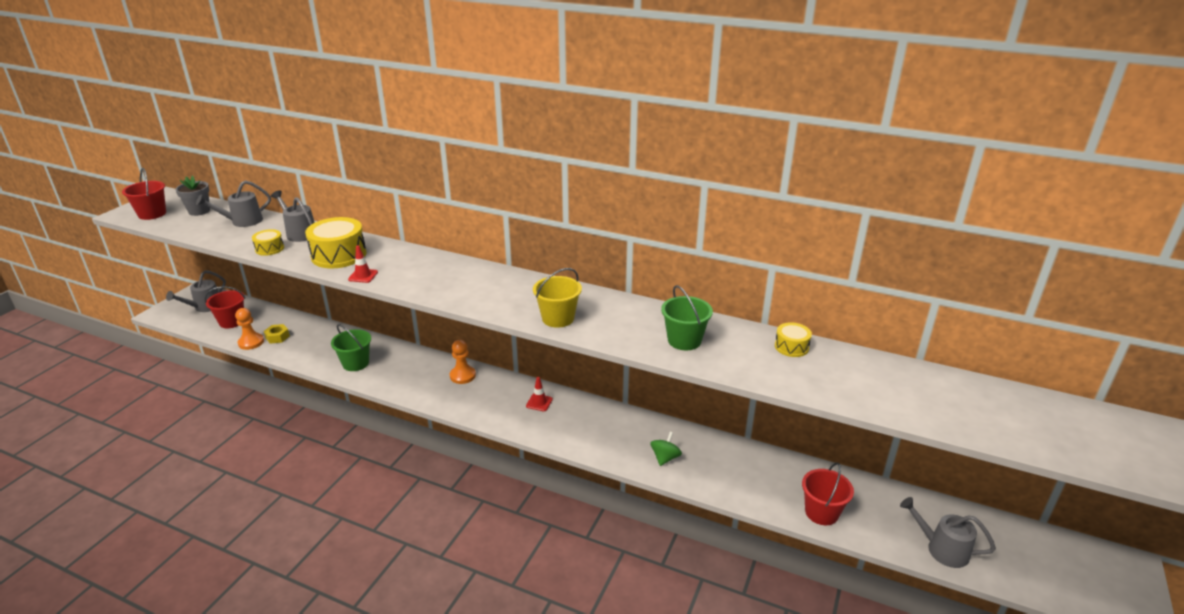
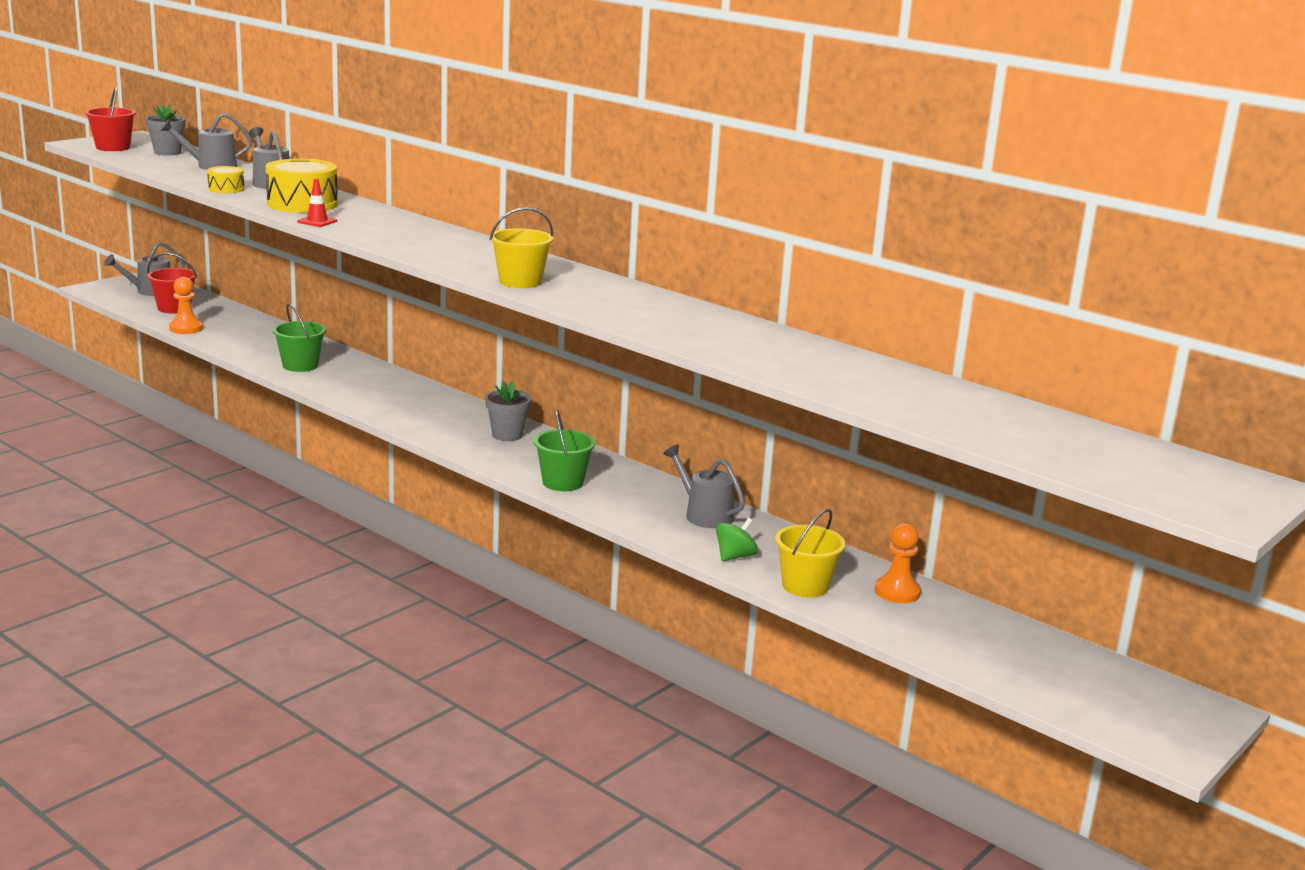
camera: 15 degrees right, 10 degrees down
(277, 337) = (220, 329): yellow nut -> none
(462, 376) = (426, 397): orange pawn -> orange pawn (897, 592)
(539, 402) = (507, 435): red traffic cone -> grey flower pot
(665, 458) = (634, 506): green spinning top -> green spinning top (735, 556)
(684, 340) = (660, 318): green bucket -> green bucket (563, 482)
(791, 347) = (794, 343): yellow drum -> none
(821, 512) = (805, 586): red bucket -> yellow bucket
(941, 549) = (944, 644): grey watering can -> grey watering can (704, 514)

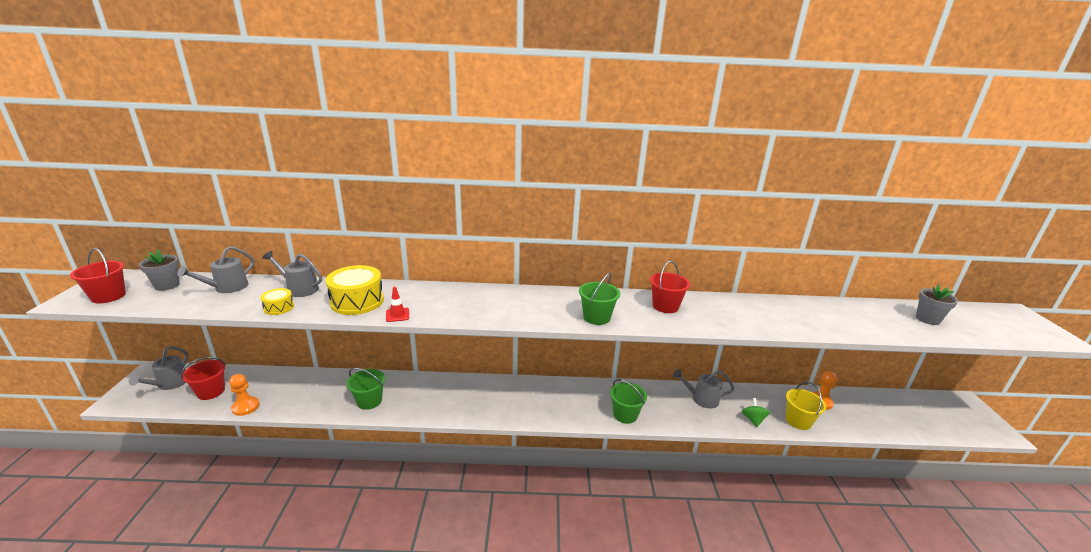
camera: 40 degrees left, 5 degrees up
(507, 435) = (552, 394): grey flower pot -> grey flower pot (927, 319)
(520, 282) = (596, 317): yellow bucket -> green bucket
(635, 301) = (665, 306): none -> red bucket

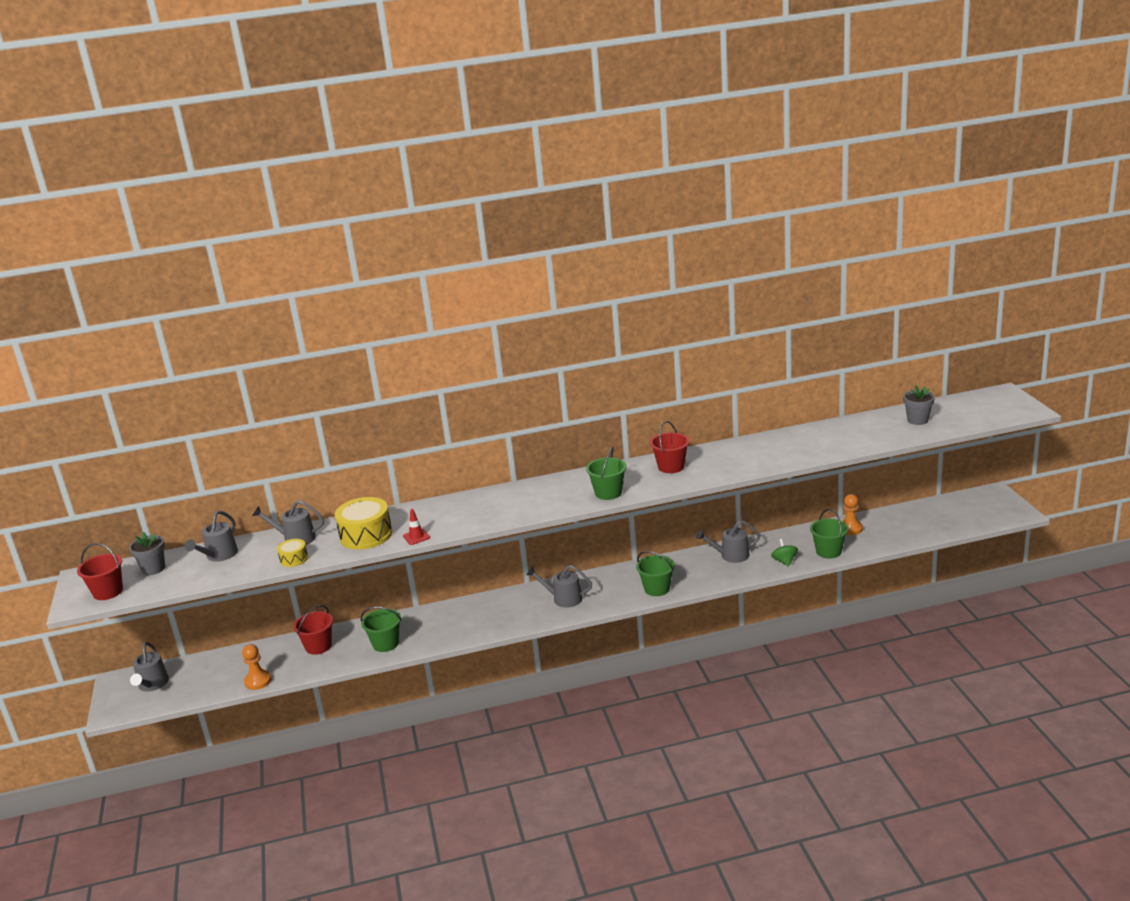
camera: 10 degrees left, 0 degrees up
(211, 391) = (206, 679): red bucket -> red bucket (318, 646)
(538, 400) = (563, 598): none -> grey watering can
(798, 421) = (828, 551): yellow bucket -> green bucket

